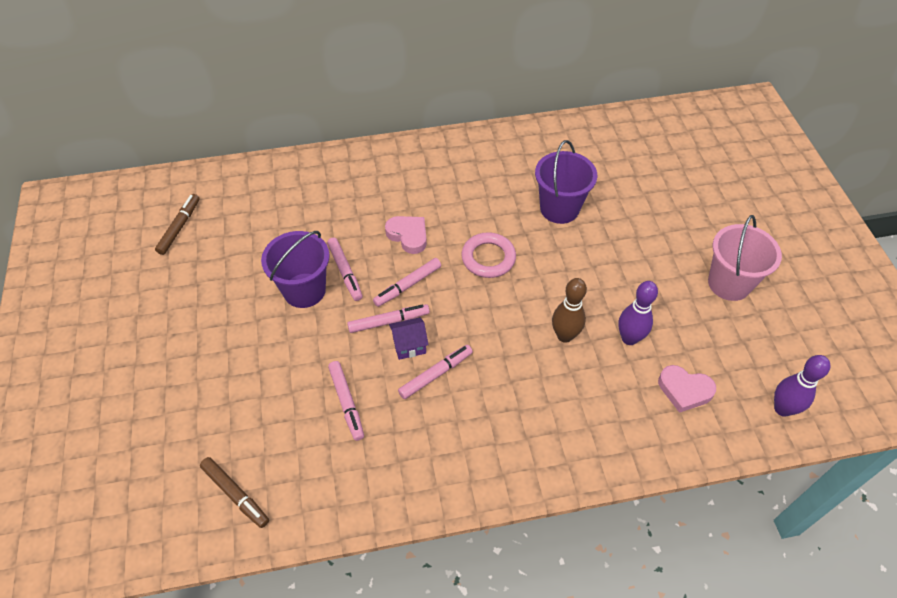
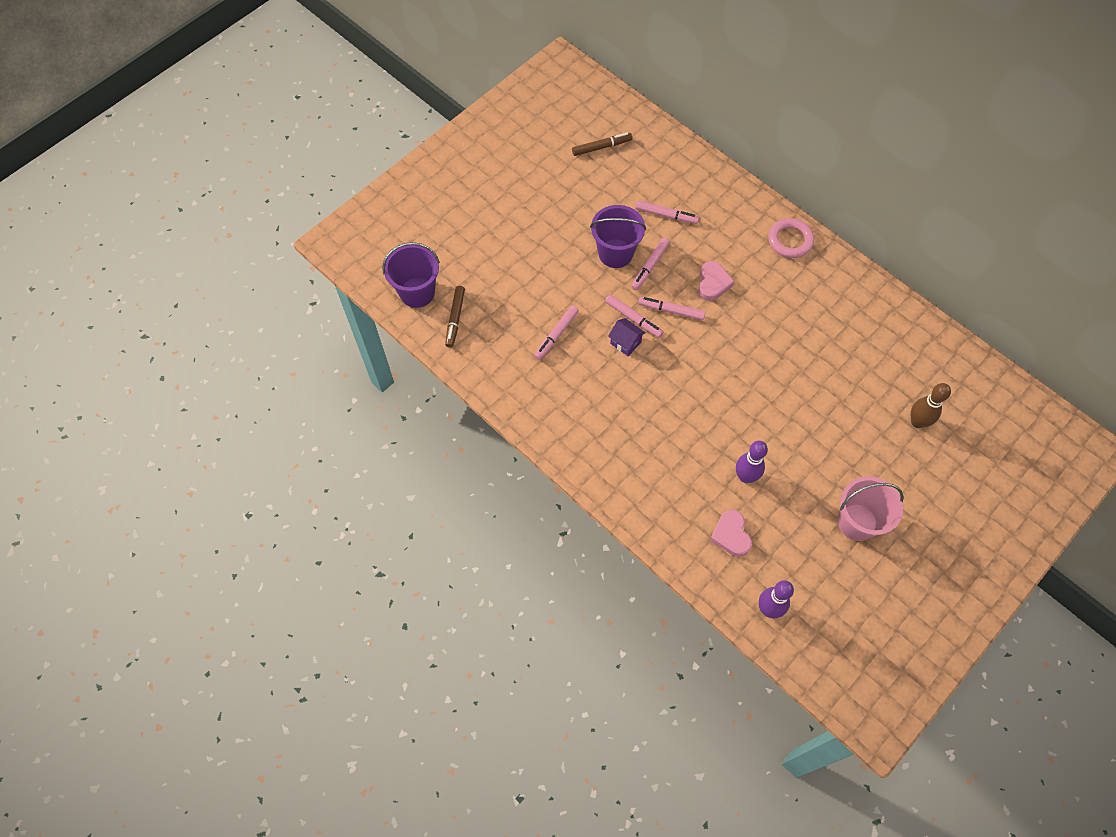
camera: 55 degrees right, 10 degrees up
(435, 374) = (617, 372): pink marker -> pink marker (666, 215)
(488, 258) = (738, 345): pink ring -> pink ring (790, 240)
(559, 208) = (827, 365): purple bucket -> purple bucket (417, 292)
(564, 335) = (712, 433): brown bowling pin -> brown bowling pin (917, 422)

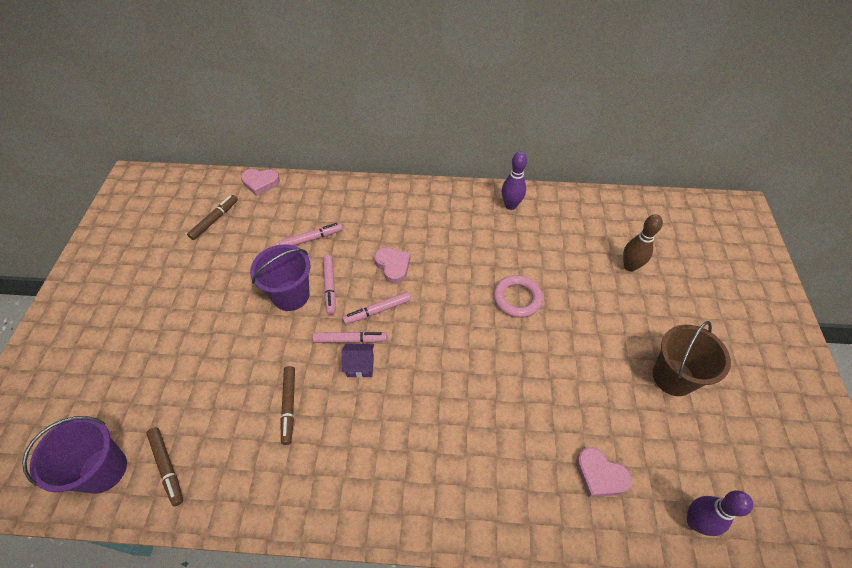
camera: 40 degrees left, 10 degrees down
(556, 335) = (289, 406): pink marker -> brown marker
(662, 134) = (260, 183): none -> pink heart
(745, 476) = (560, 408): purple bowling pin -> purple bowling pin (510, 205)
(790, 240) = (423, 199): pink ring -> pink ring (517, 298)
(857, 522) = (673, 377): pink bucket -> brown bucket

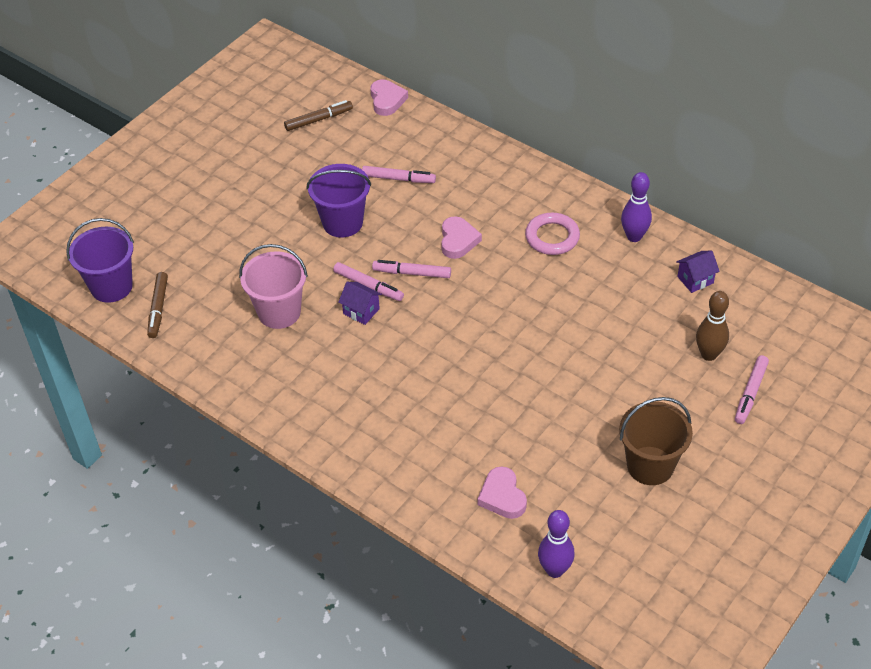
camera: 35 degrees right, 5 degrees down
(260, 183) = (387, 100): pink heart -> pink heart turned 135 degrees counterclockwise
(289, 406) = (279, 312): brown marker -> pink bucket
(330, 287) = (383, 231): pink marker -> pink marker (750, 393)
(517, 298) = (557, 326): pink ring -> pink ring (552, 237)
(574, 217) = (695, 280): none -> purple house

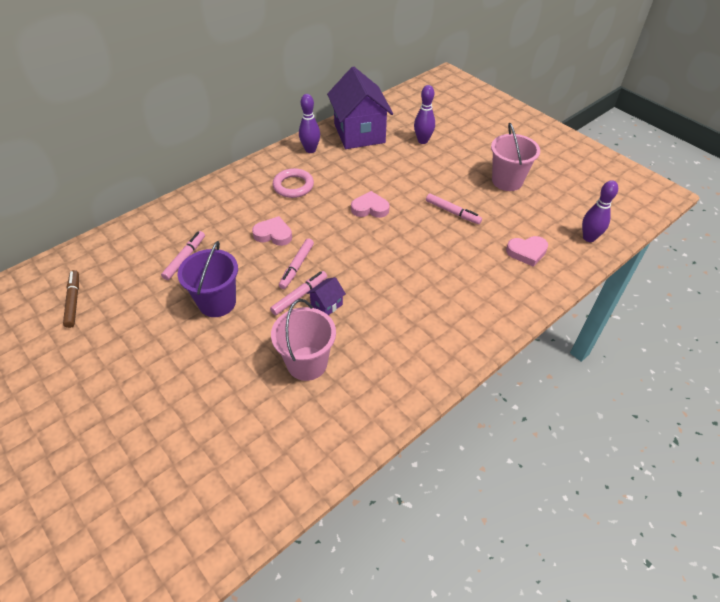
camera: 80 degrees left, 0 degrees up
(111, 286) = (211, 518): purple bucket -> none
(158, 308) = (263, 470): brown marker -> none
(387, 100) = (83, 251): pink heart -> pink heart (370, 208)
(650, 465) = (507, 181): brown bucket -> pink bucket
(695, 280) = (359, 133): purple house -> purple house, size x2.48
(709, 354) = (422, 141): brown bowling pin -> purple bowling pin
(750, 393) = (457, 132): pink marker -> pink marker (452, 212)

